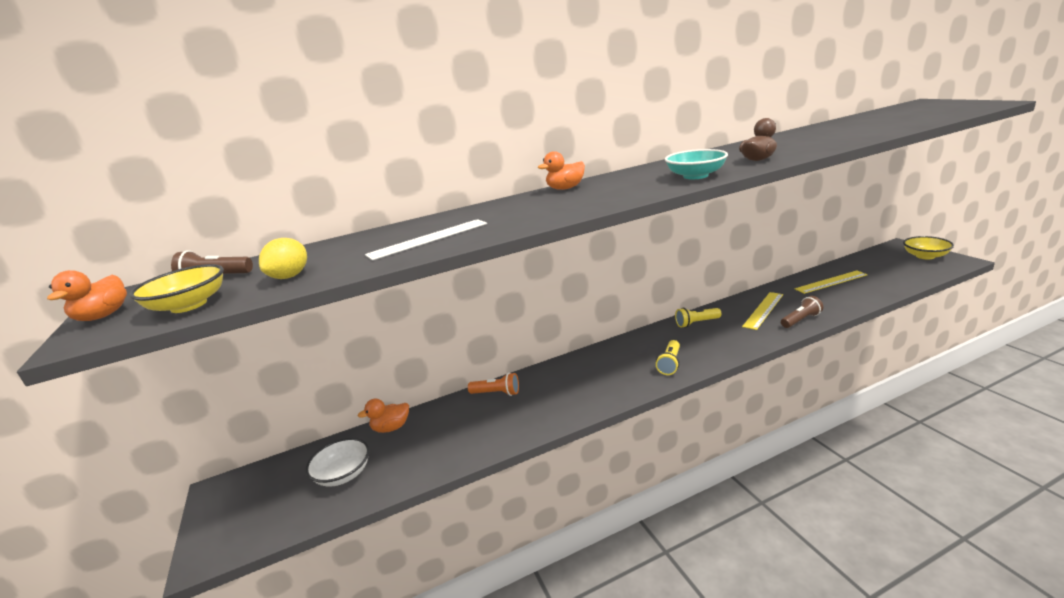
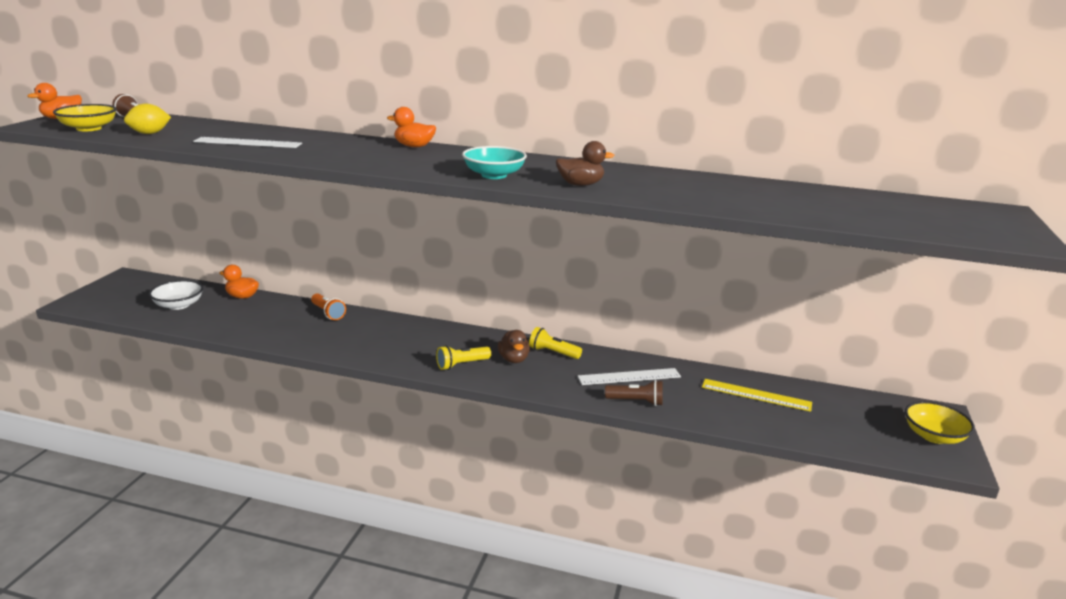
camera: 35 degrees right, 0 degrees up
(688, 341) = (513, 359): none -> brown duck
(763, 310) = (629, 377): yellow ruler -> white ruler

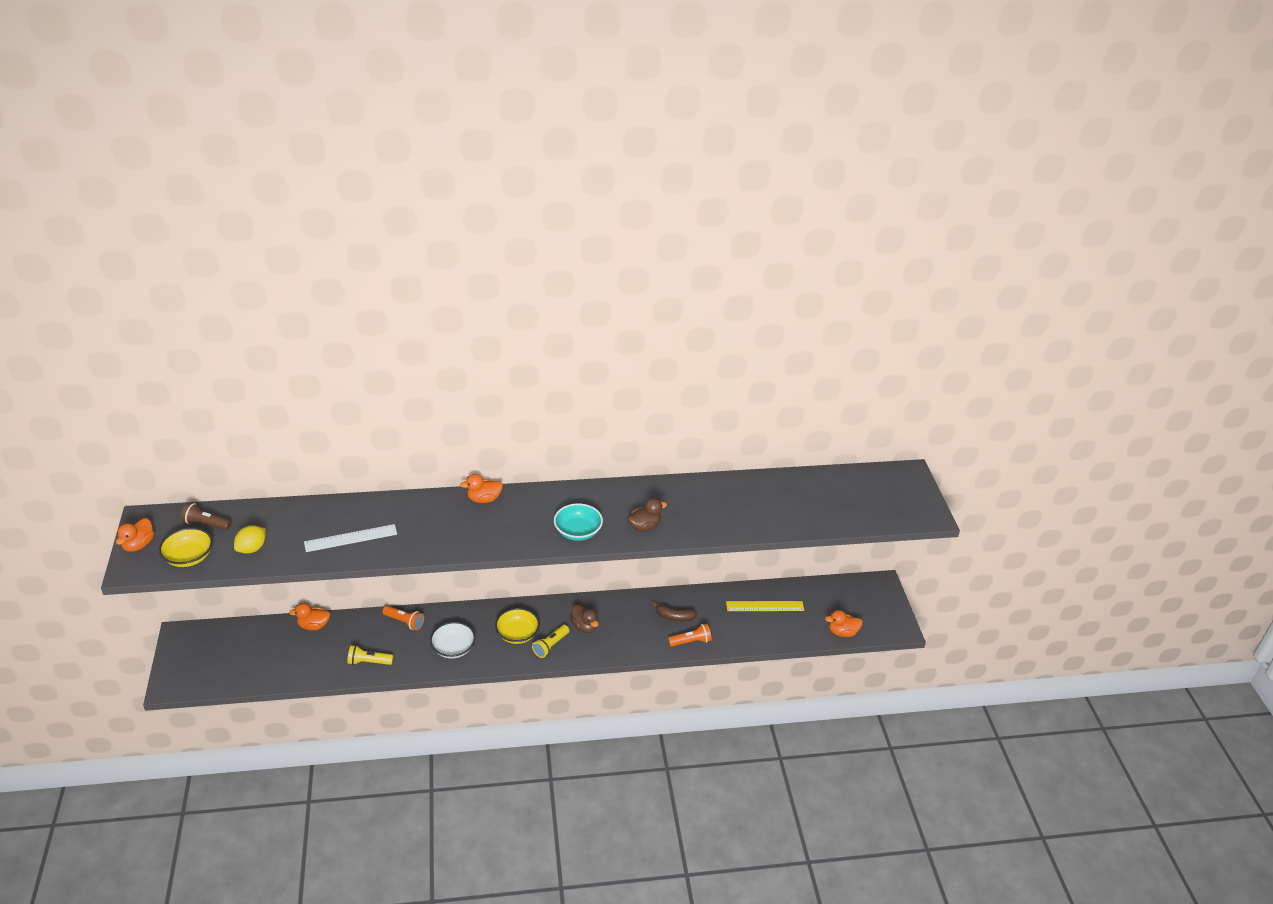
camera: 25 degrees left, 15 degrees up
(178, 305) = (268, 655): white bowl -> white bowl (453, 648)
(553, 353) = (608, 609): yellow flashlight -> yellow flashlight (369, 662)
(629, 377) = (674, 617): white ruler -> brown banana
(636, 402) = (691, 641): brown flashlight -> orange flashlight
(861, 445) = (842, 632): none -> orange duck
(934, 436) = (882, 608): yellow bowl -> yellow bowl (517, 634)

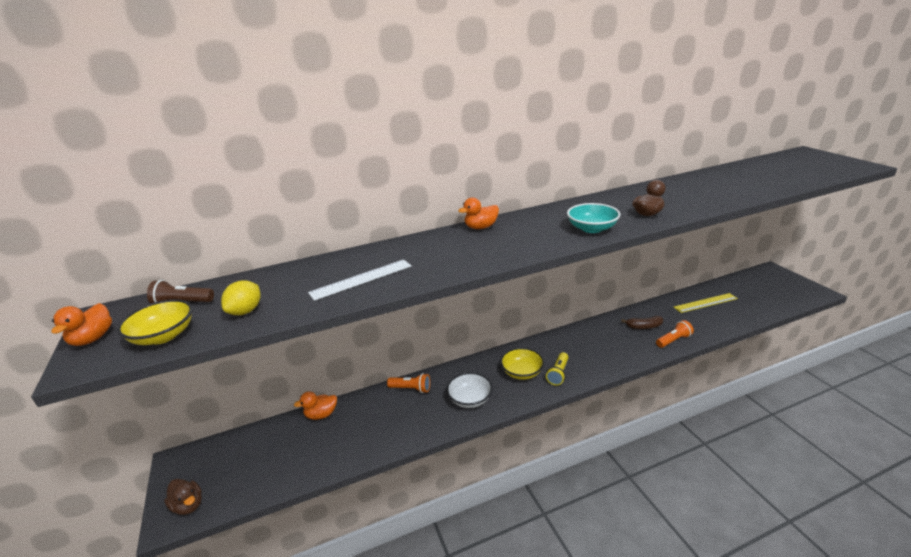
camera: 10 degrees left, 10 degrees down
(369, 662) = (392, 433): yellow flashlight -> none
(584, 626) = (576, 352): brown duck -> brown duck (188, 505)
(842, 632) = (781, 305): orange duck -> none

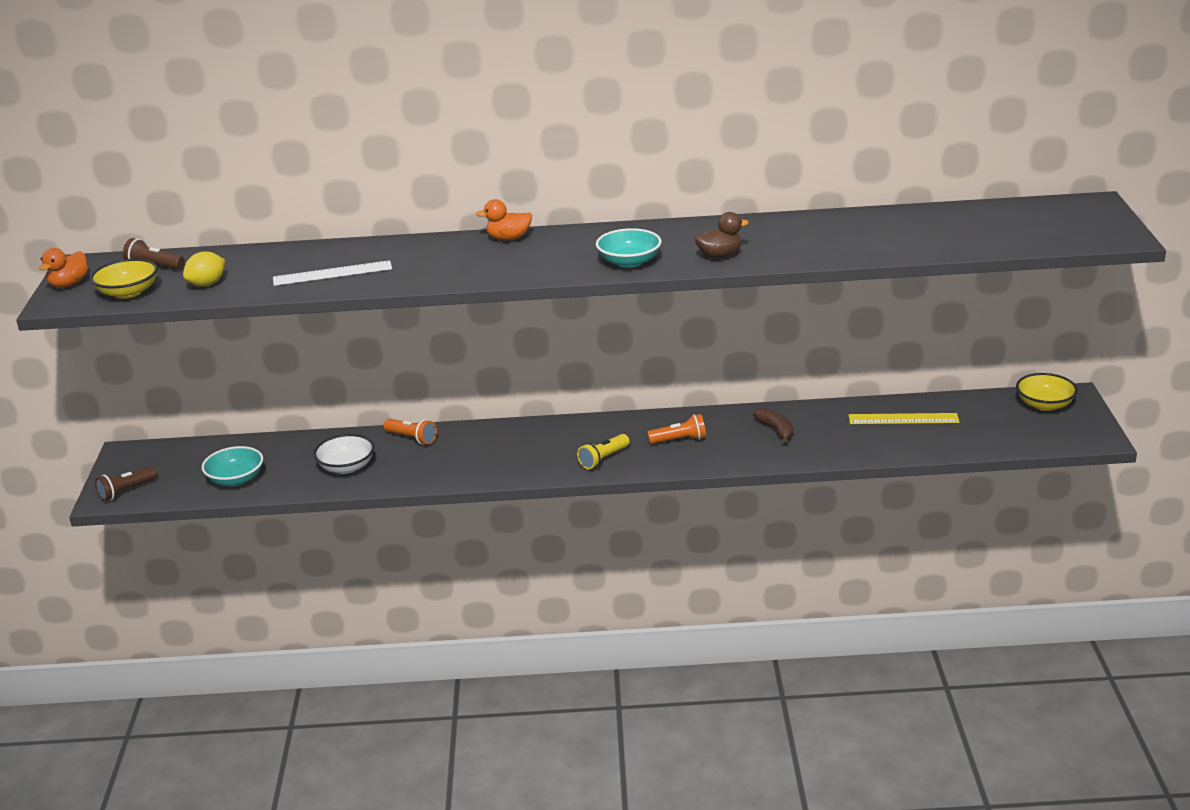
camera: 20 degrees right, 0 degrees up
(188, 505) = (126, 491): brown duck -> brown flashlight
(287, 465) = (235, 479): none -> turquoise bowl
(321, 415) = (294, 443): orange duck -> none
(470, 399) = (473, 462): white bowl -> white bowl (346, 467)
(522, 372) = (560, 448): yellow bowl -> yellow bowl (1044, 404)
(644, 326) = (776, 430): brown banana -> brown banana turned 135 degrees counterclockwise
(673, 340) = (797, 453): orange flashlight -> orange flashlight (679, 440)

